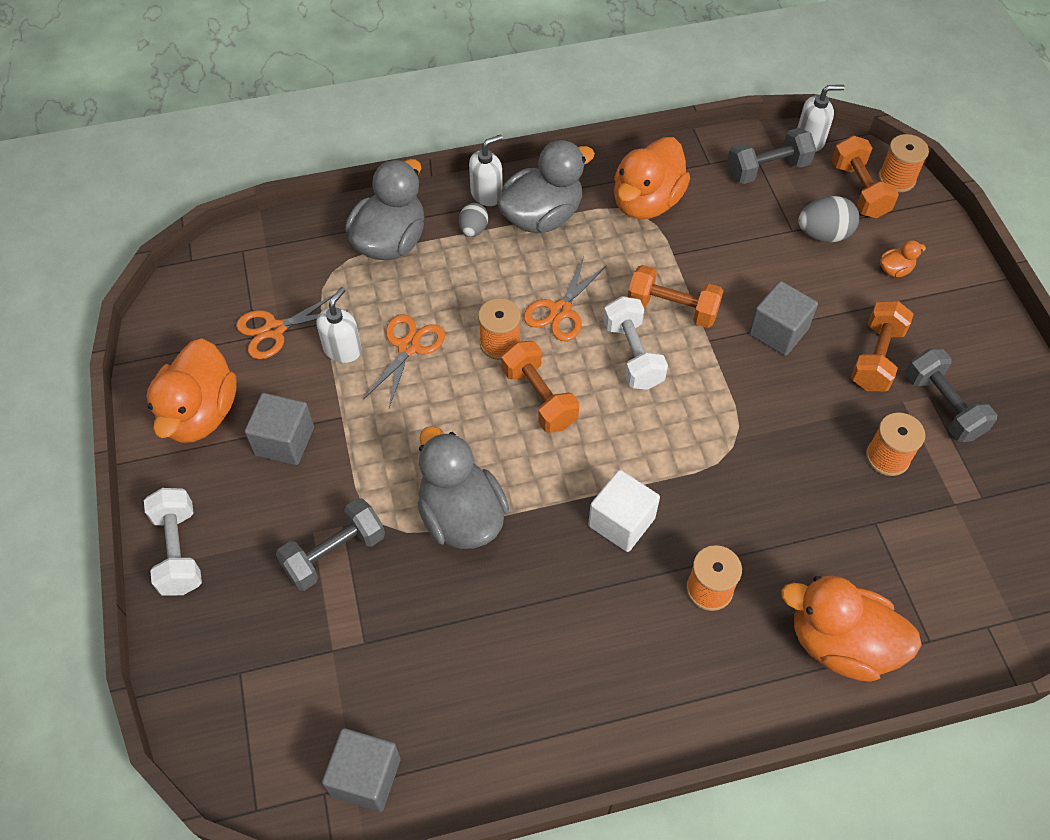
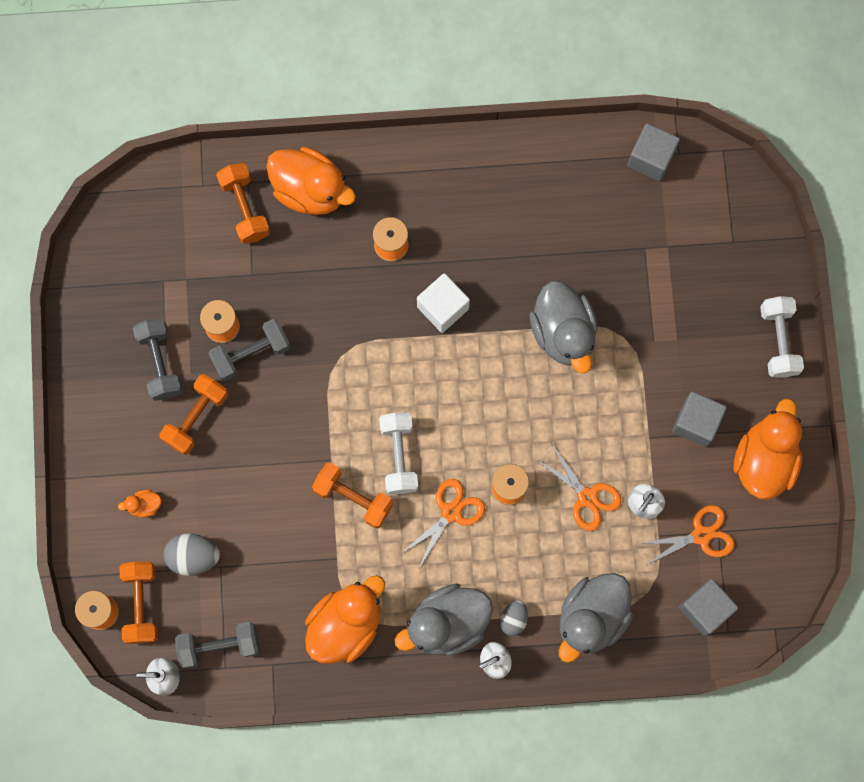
camera: 170 degrees left, 20 degrees up
(334, 554) = (661, 319): grey dumbbell -> grey dumbbell (251, 354)
(408, 347) = (587, 497): orange scissors -> orange scissors turned 75 degrees counterclockwise
(539, 398) = (485, 428): orange dumbbell -> orange dumbbell (245, 208)
(778, 331) = (269, 458): grey cube -> grey cube (705, 609)

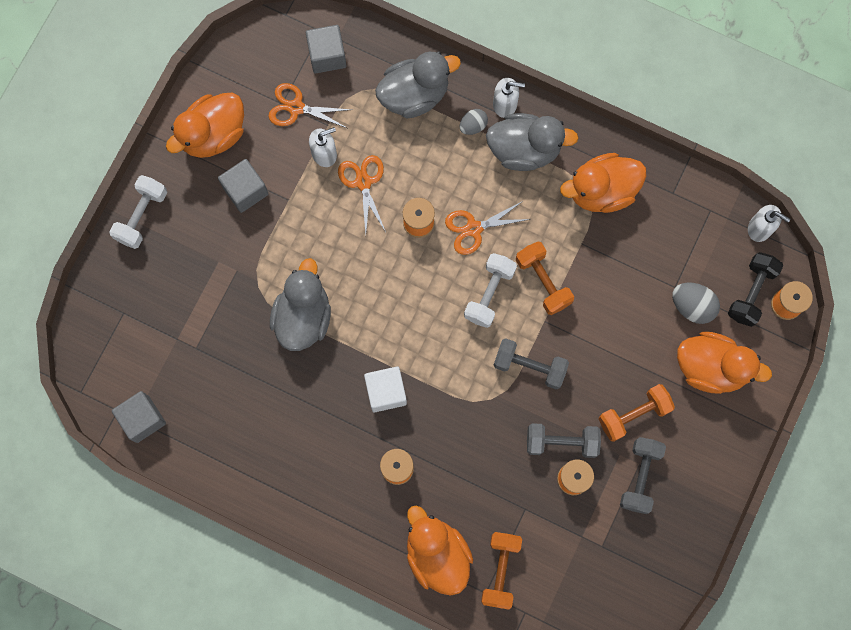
camera: 150 degrees left, 0 degrees up
(141, 604) = (751, 293): orange dumbbell -> black dumbbell
(144, 505) = (711, 367): orange duck -> orange duck, size x2.38
(219, 646) = (706, 228): grey dumbbell -> grey dumbbell (529, 366)

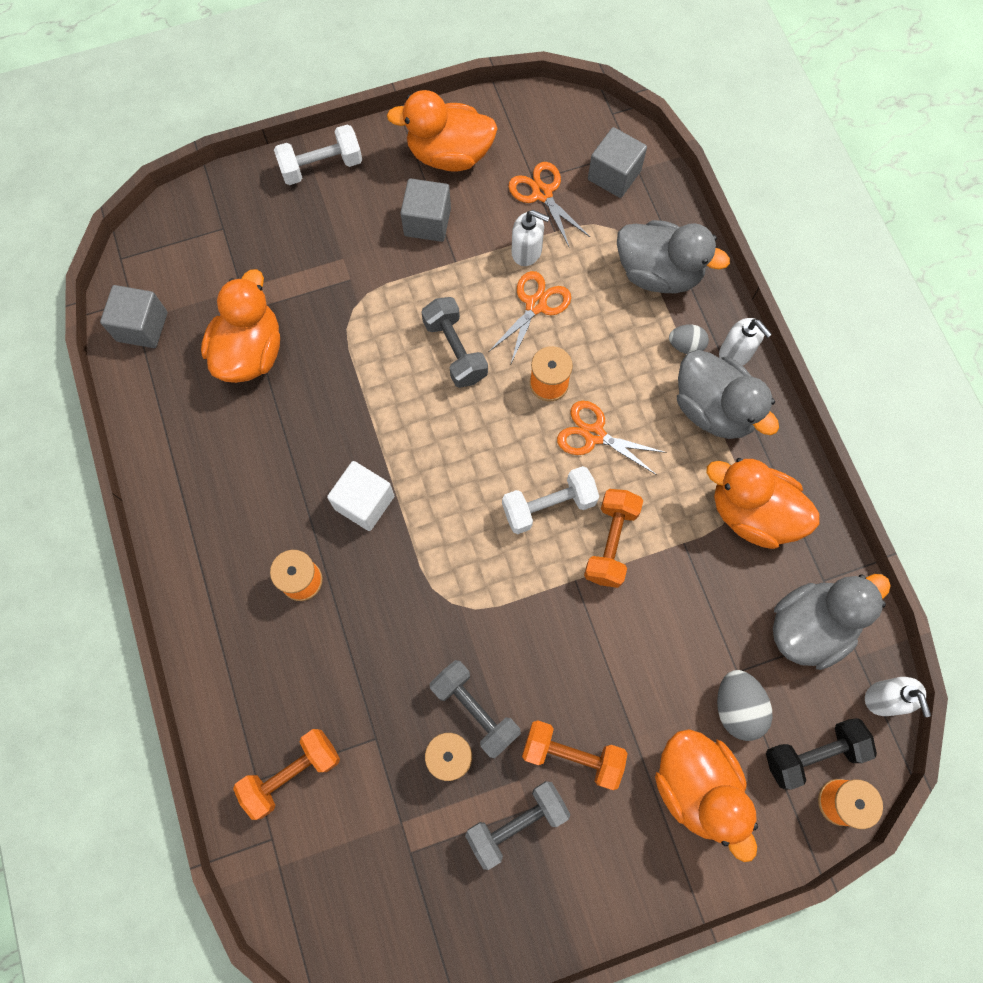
camera: 45 degrees right, 5 degrees down
(303, 317) = (363, 369): grey duck -> grey duck (809, 626)
(437, 554) = (252, 696): orange duck -> orange duck (250, 352)
(529, 366) = (518, 608): grey dumbbell -> grey dumbbell (455, 350)

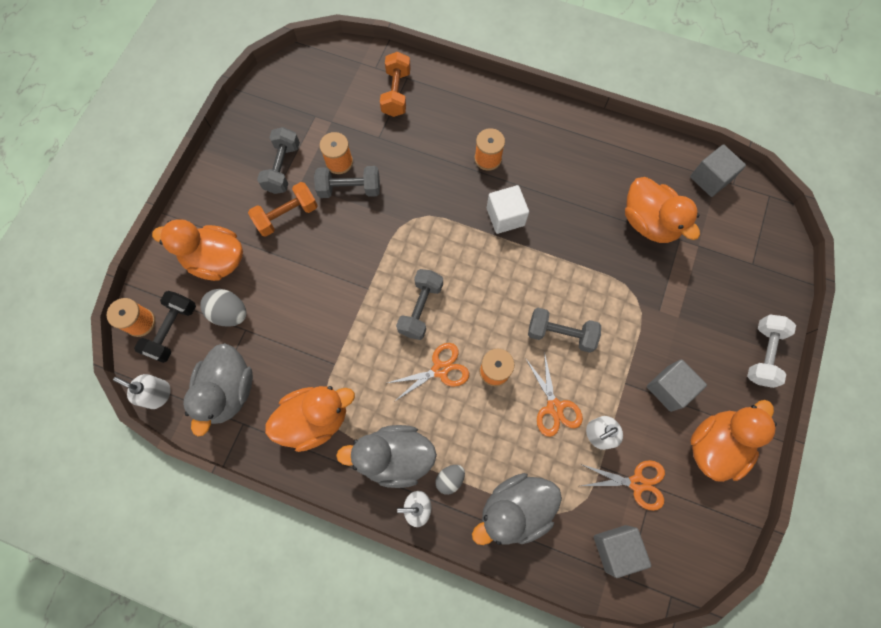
camera: 130 degrees right, 0 degrees up
(548, 506) = (420, 309): white dumbbell -> grey dumbbell
(610, 543) = (370, 324): orange dumbbell -> none

